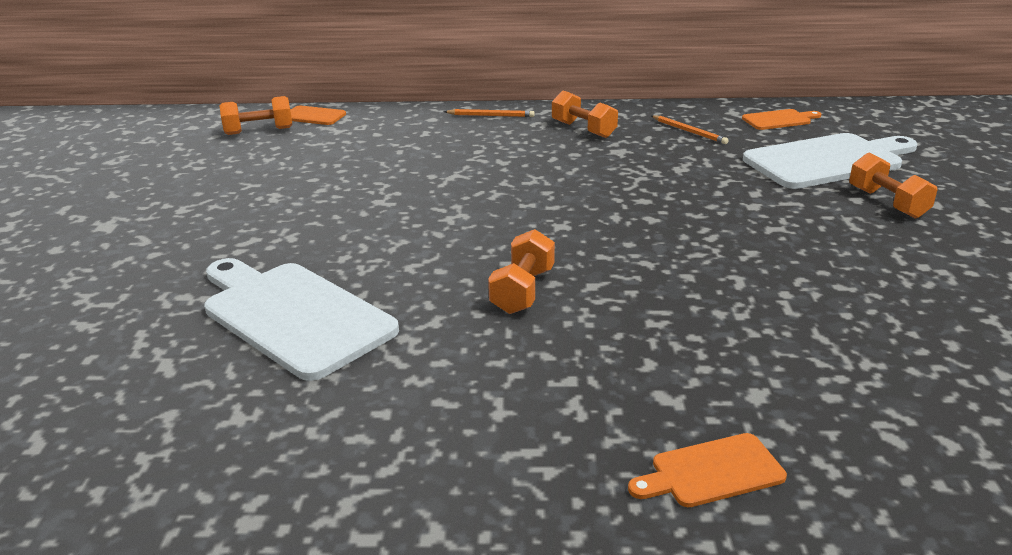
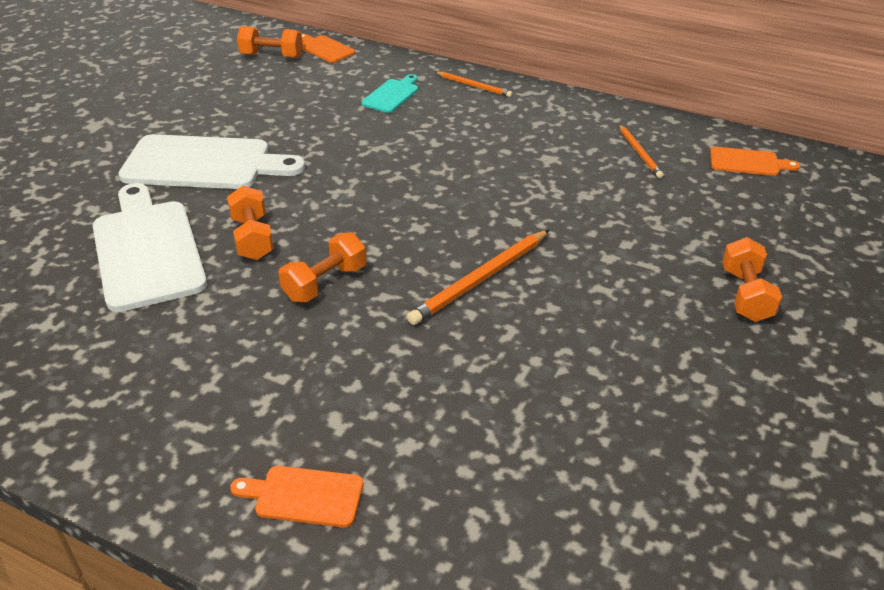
camera: 25 degrees right, 10 degrees up
(419, 136) = (392, 95): none -> turquoise cutting board
(583, 129) = (541, 124): orange dumbbell -> orange dumbbell (252, 238)
(666, 249) = (480, 280): none -> orange pencil
(828, 161) = (742, 227): white cutting board -> white cutting board (204, 164)

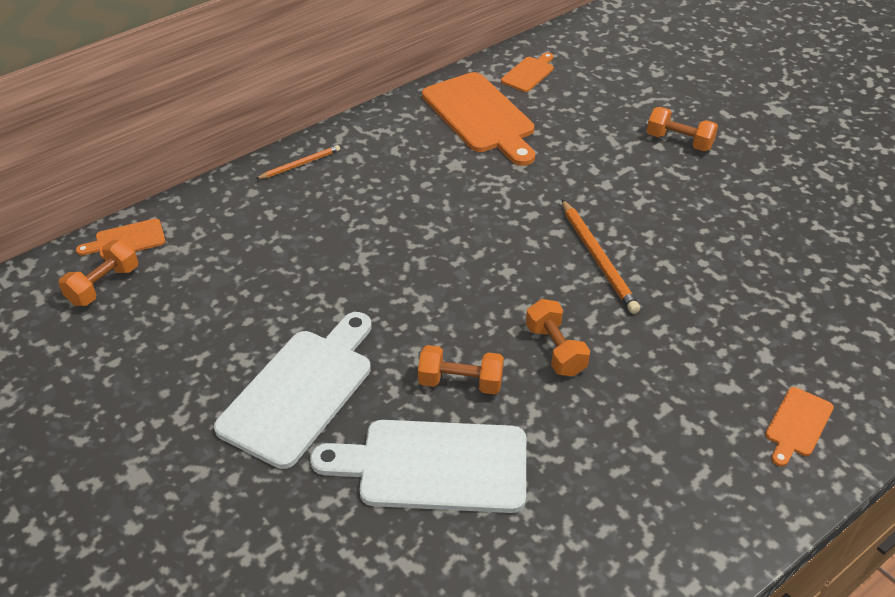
camera: 65 degrees left, 5 degrees up
(392, 95) = (271, 221): turquoise cutting board -> none
(639, 153) = (480, 116): orange pencil -> orange cutting board

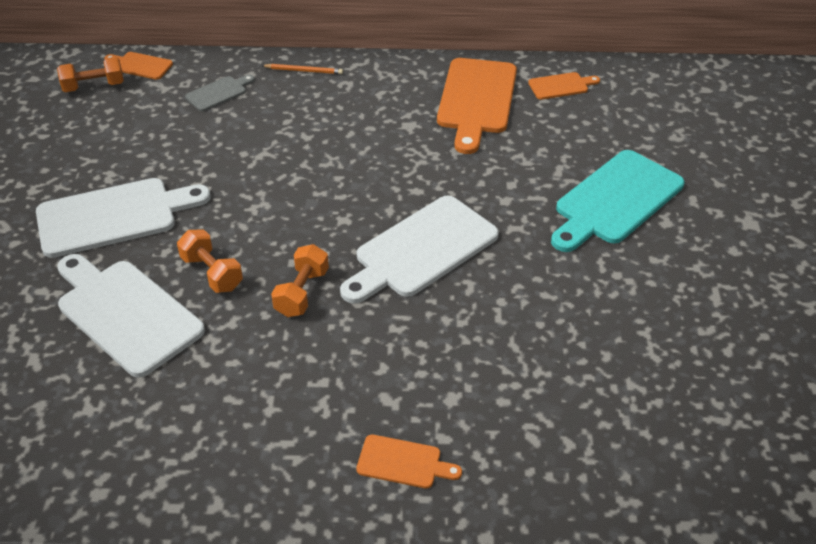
camera: 40 degrees right, 0 degrees up
(245, 225) = (218, 93): none -> grey cutting board
(598, 258) = (422, 250): orange pencil -> white cutting board
(679, 141) = (615, 200): orange dumbbell -> turquoise cutting board
(797, 425) = (403, 462): orange cutting board -> orange cutting board turned 150 degrees counterclockwise

